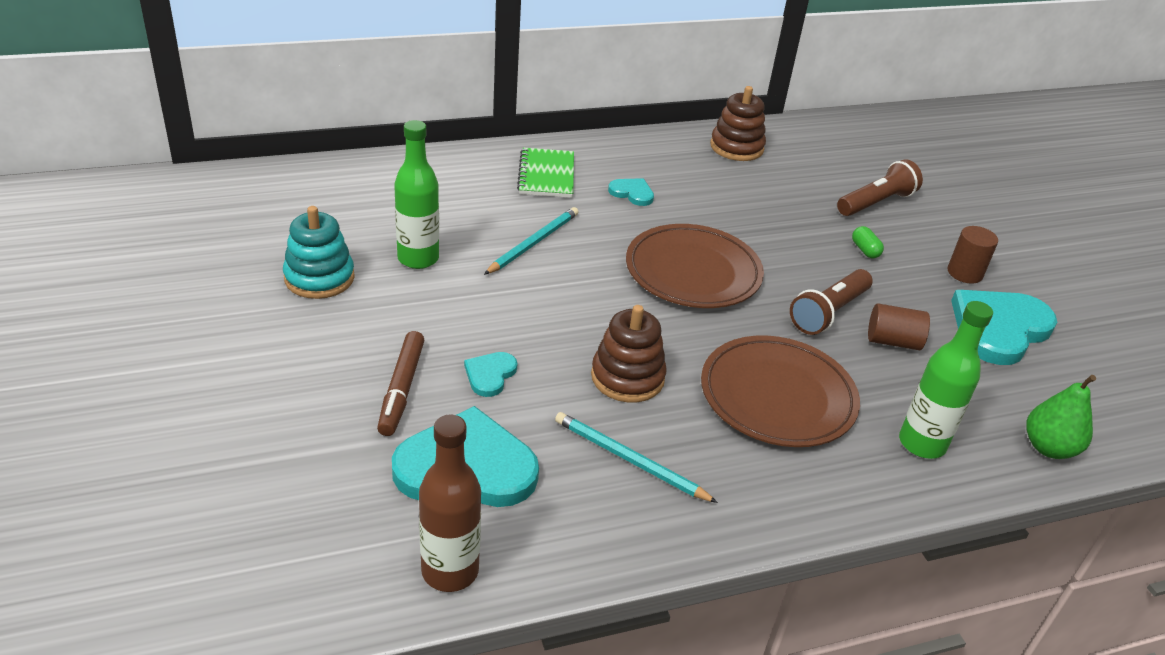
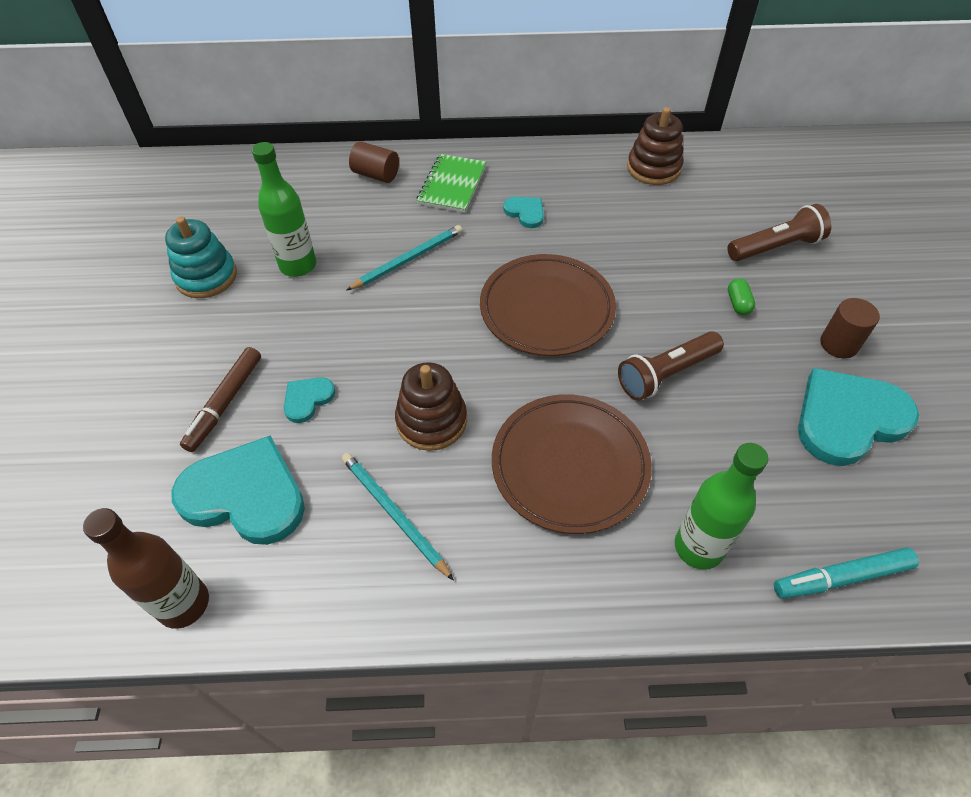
camera: 20 degrees right, 15 degrees up
(893, 341) = (721, 418): brown cylinder -> brown cylinder (376, 174)
(1048, 448) = (841, 578): green pear -> turquoise marker

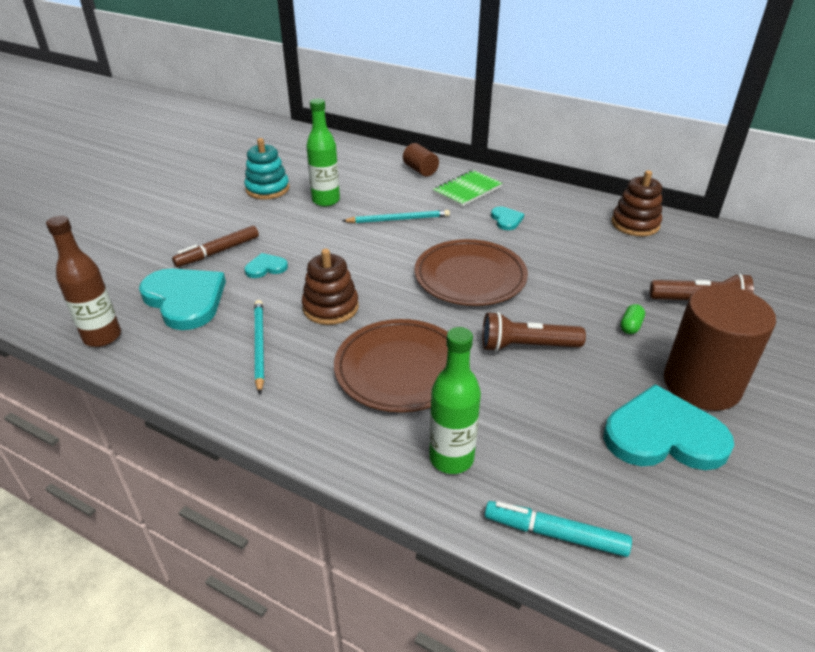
camera: 30 degrees right, 15 degrees down
(839, 344) = (701, 384): brown cylinder -> brown cylinder, size x2.06

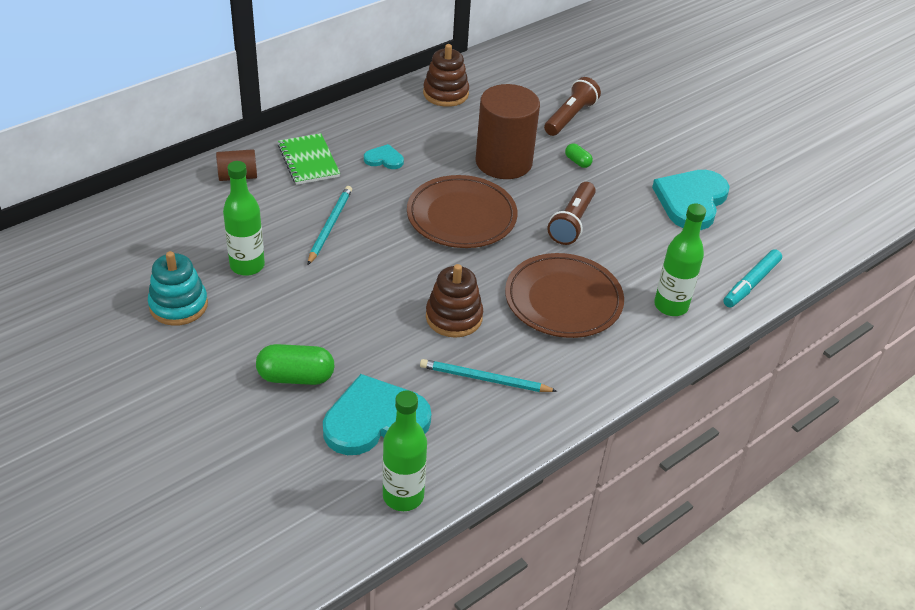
camera: 70 degrees left, 5 degrees up
(102, 337) = (403, 496): brown bottle -> green bottle
(218, 252) = (296, 377): brown marker -> green capsule
(266, 267) = (354, 345): turquoise heart -> none
(701, 384) = (653, 161): brown cylinder -> brown cylinder (503, 162)

